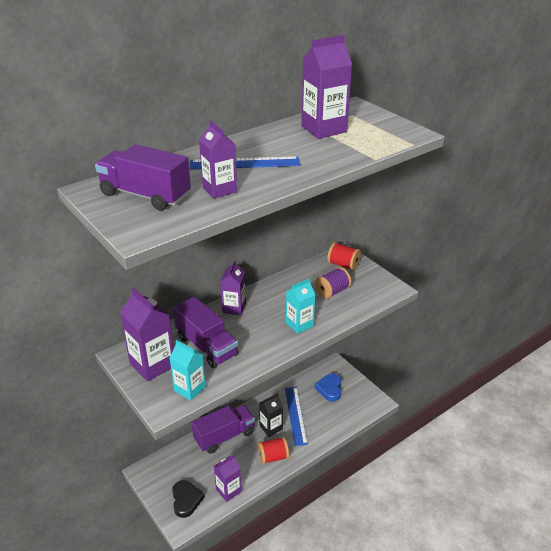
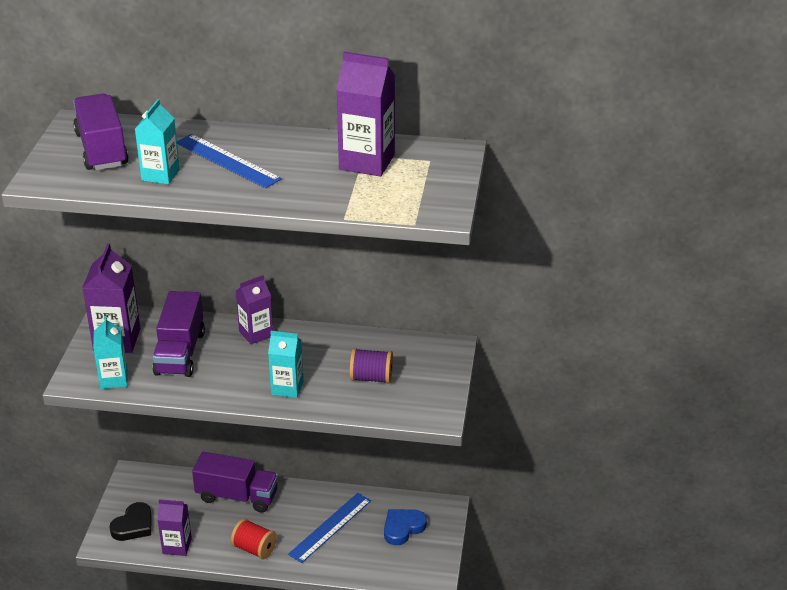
camera: 45 degrees right, 0 degrees up
(219, 189) = (160, 175): purple carton -> turquoise carton
(271, 427) = (290, 520): black carton -> none
(343, 265) = (430, 358): red spool -> none

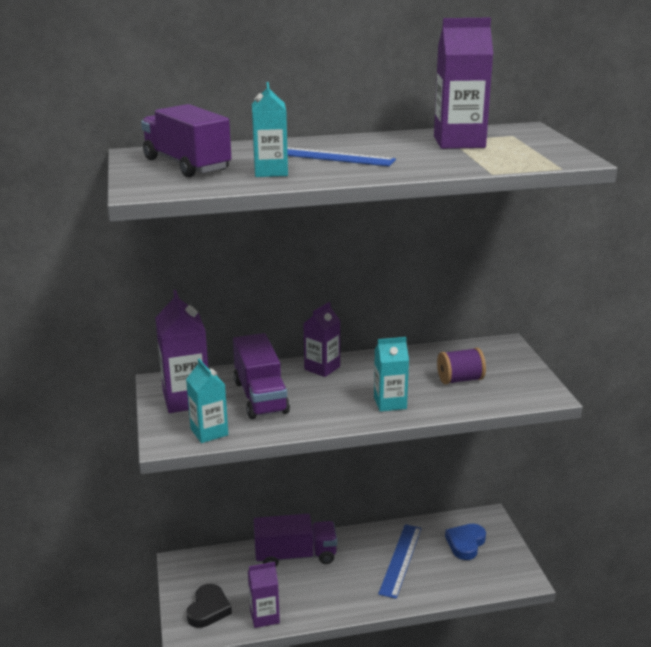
camera: 20 degrees left, 10 degrees down
(254, 549) = (342, 598): red spool -> none

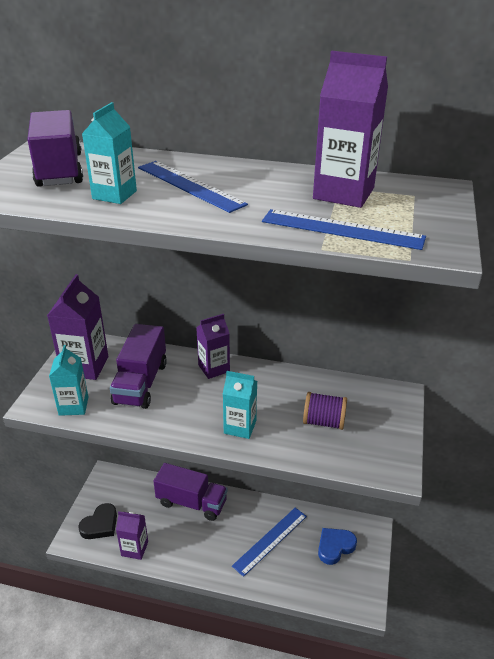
camera: 25 degrees right, 10 degrees up
(490, 161) = (342, 229): none -> blue ruler

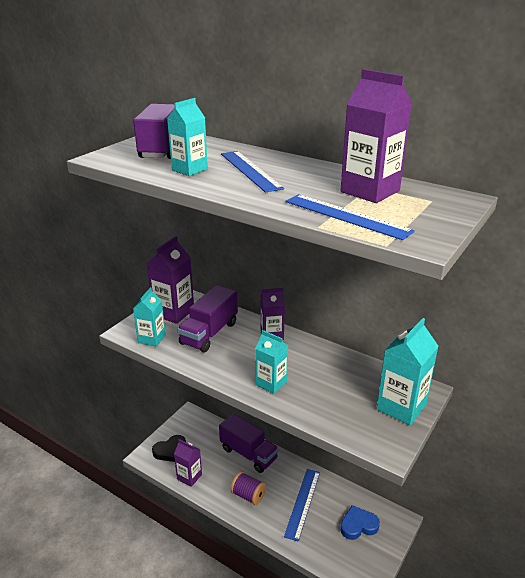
camera: 20 degrees right, 5 degrees down
(270, 540) = (302, 503): blue ruler -> blue ruler turned 45 degrees counterclockwise
(323, 422) = (344, 396): purple spool -> purple spool (248, 495)
(385, 419) = (401, 407): none -> turquoise carton

